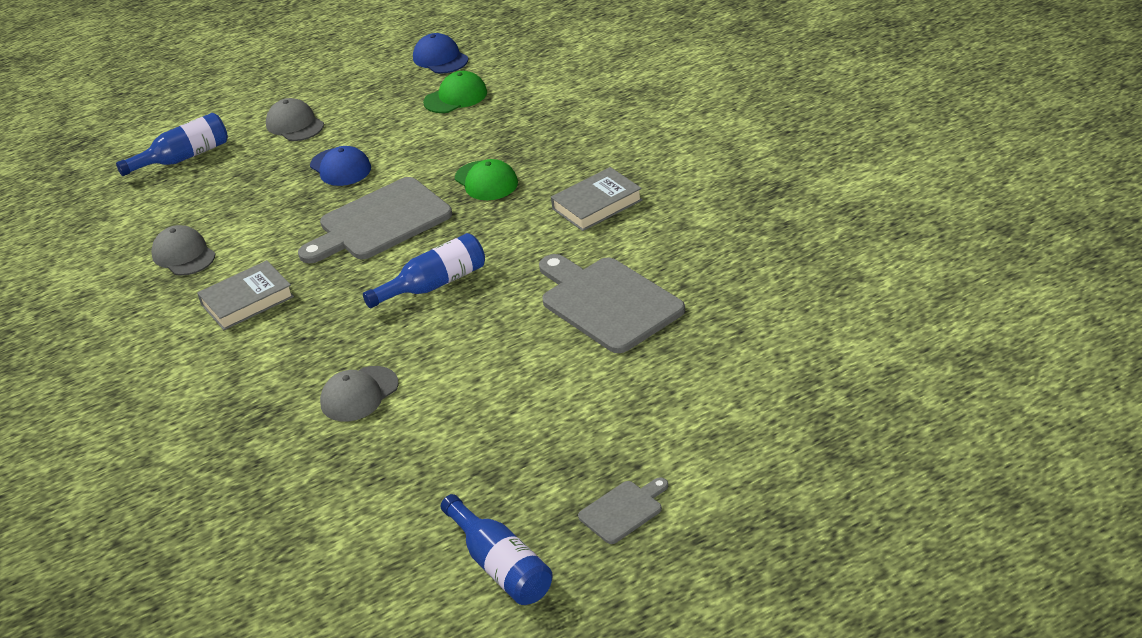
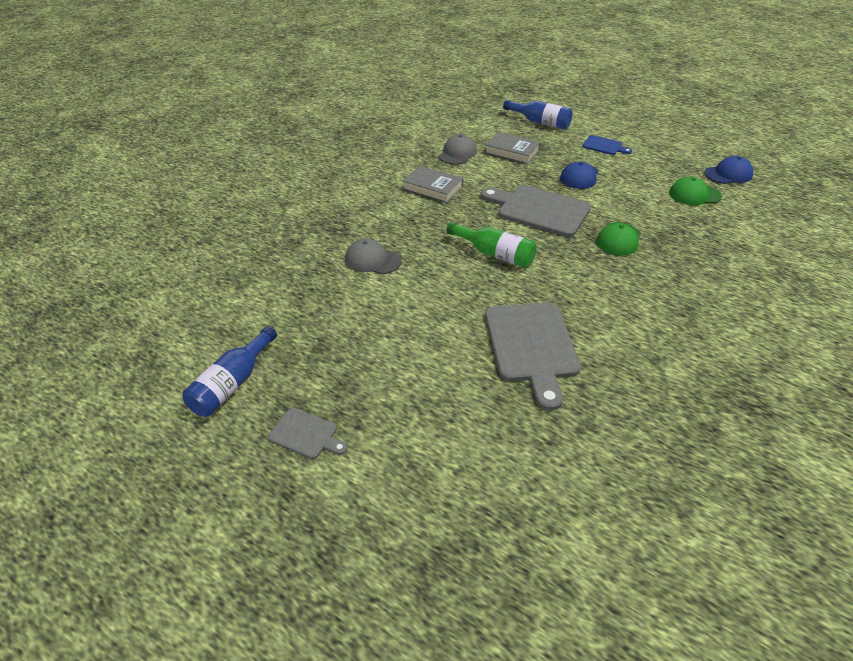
camera: 60 degrees right, 5 degrees up
(294, 124) = (604, 146): grey cap -> blue cutting board
(434, 284) = (494, 254): blue bottle -> green bottle
(440, 58) = (728, 174): blue cap -> blue cap turned 45 degrees clockwise
(455, 97) = (694, 195): green cap -> green cap turned 150 degrees clockwise
(597, 204) = (639, 302): grey book -> grey book (512, 152)
(607, 302) = (531, 346): grey cutting board -> grey cutting board turned 150 degrees clockwise

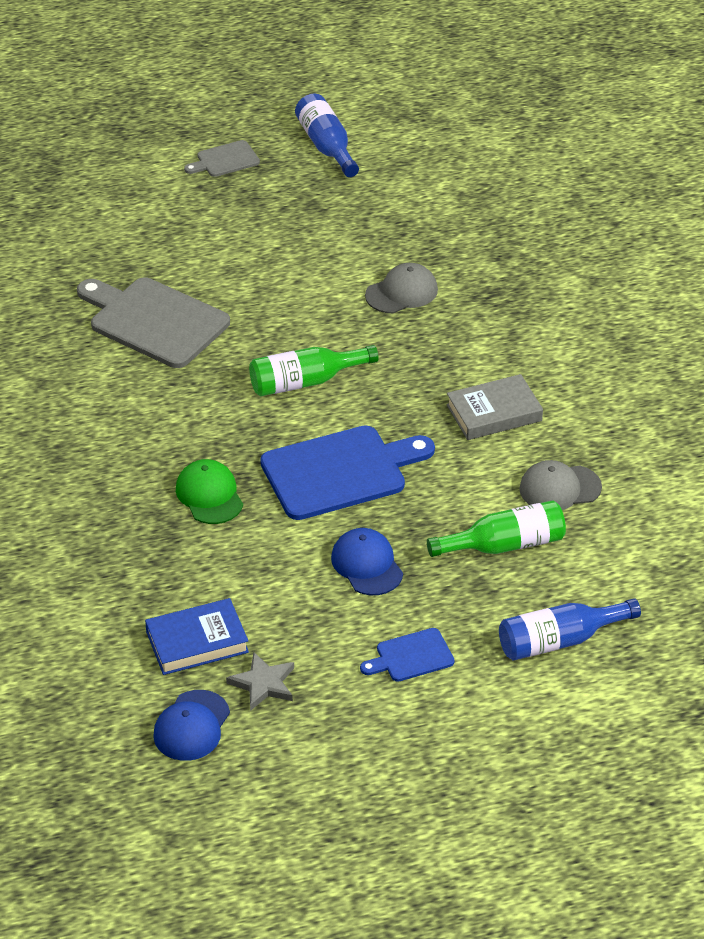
camera: 130 degrees right, 0 degrees up
(458, 153) = (559, 488): grey cap -> grey cap turned 105 degrees clockwise
(512, 152) = (504, 545): grey book -> green bottle
(539, 210) = (340, 471): grey cutting board -> blue cutting board
(679, 169) = (263, 684): none -> grey star
(694, 195) = (197, 642): green cap -> blue book

